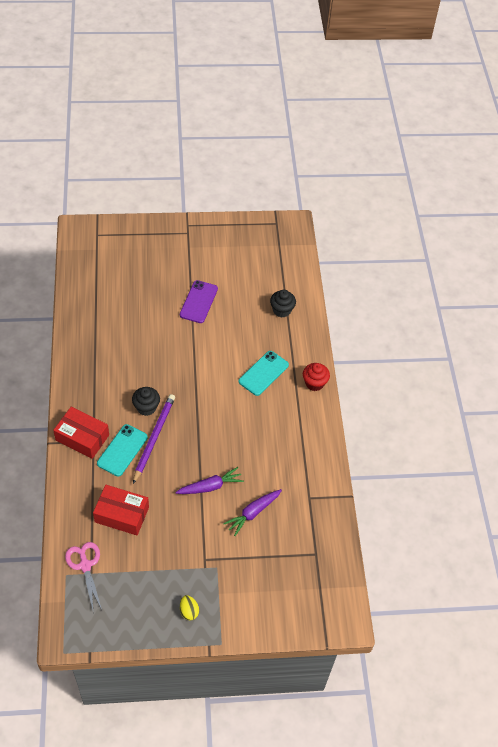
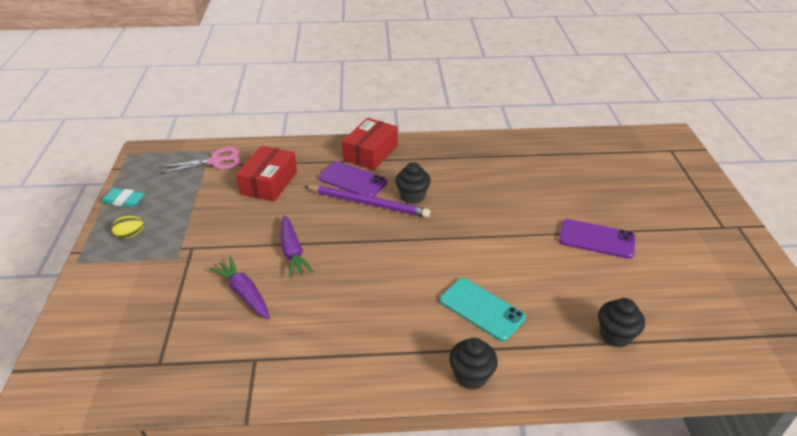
camera: 95 degrees right, 15 degrees down
(122, 450) = (352, 180): turquoise phone -> purple phone
(141, 632) = (124, 200): none -> turquoise eraser
(314, 383) = (471, 376): red cupcake -> black cupcake

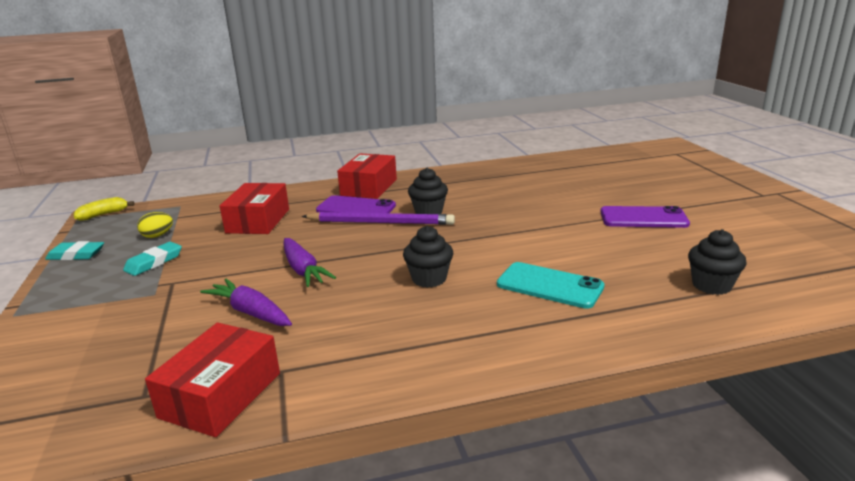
camera: 10 degrees left, 15 degrees down
(130, 235) = (88, 282): yellow egg -> yellow egg (157, 236)
(148, 152) = (103, 215): none -> yellow banana
(181, 221) = (154, 262): none -> turquoise eraser
(210, 374) = (221, 395): none -> red box
(215, 161) = (189, 212): pink scissors -> none
(471, 376) = (567, 343): black cupcake -> black cupcake (429, 279)

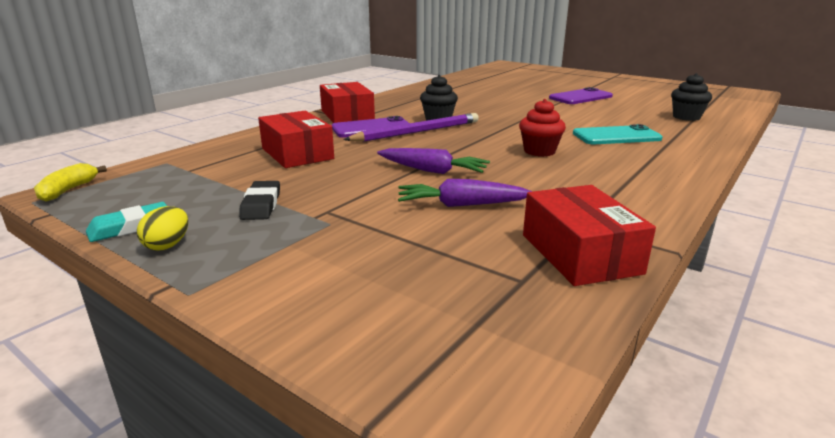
camera: 40 degrees left, 0 degrees up
(154, 262) = (261, 205): turquoise eraser -> black eraser
(157, 236) = (205, 187): yellow egg -> yellow egg (167, 245)
(429, 279) = (539, 151): black cupcake -> red cupcake

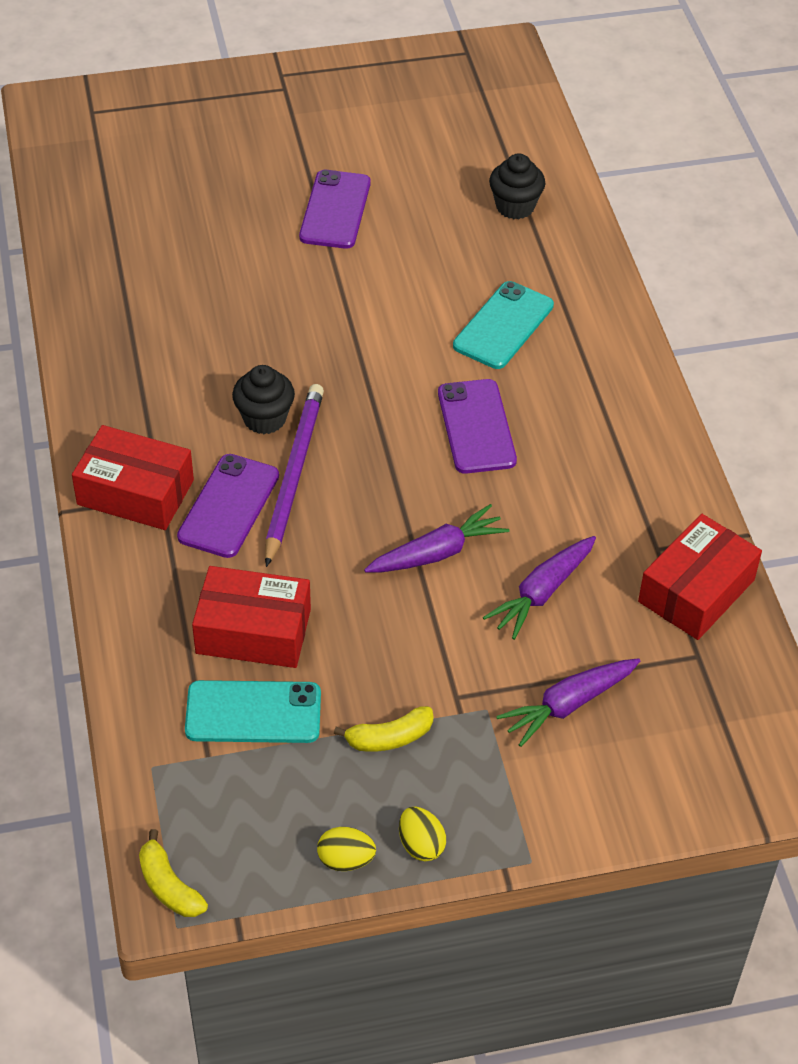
camera: 50 degrees left, 25 degrees up
(130, 227) = (346, 860): turquoise eraser -> yellow egg
(236, 169) = (253, 712): none -> turquoise phone
(261, 205) = (389, 738): black eraser -> yellow banana
(378, 248) = (568, 705): none -> purple carrot
(539, 151) = (476, 427): red cupcake -> purple phone
(580, 253) = (696, 591): red box -> red box turned 75 degrees counterclockwise

